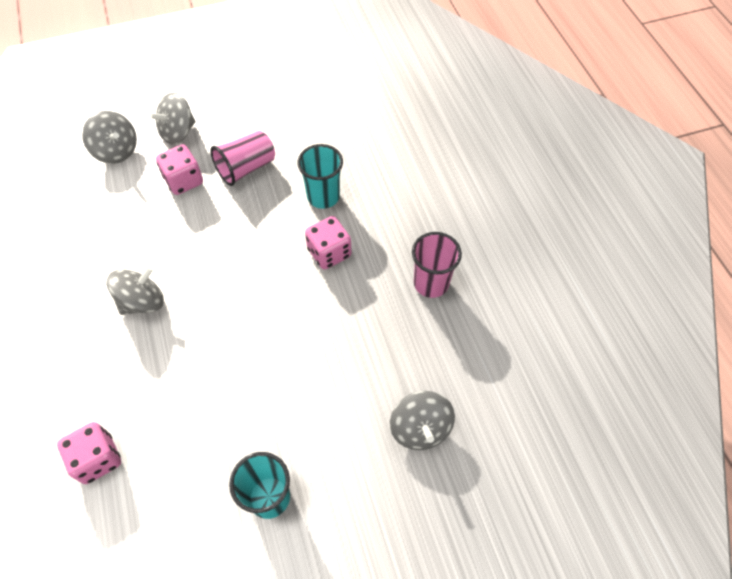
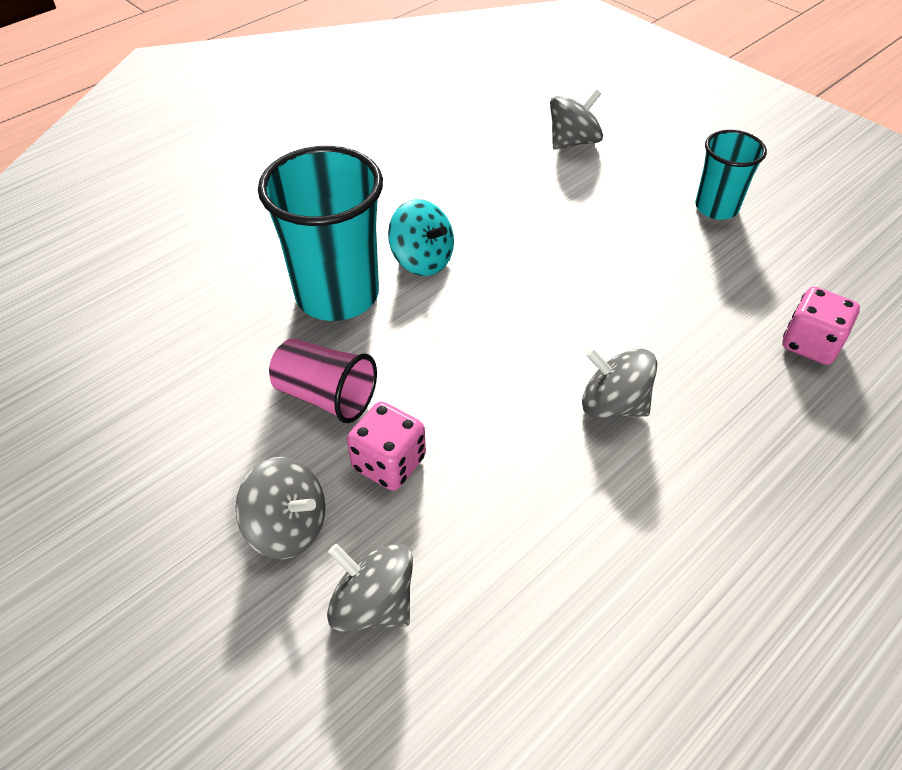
camera: 115 degrees left, 10 degrees down
(116, 151) = (373, 604): grey spinning top -> grey spinning top turned 75 degrees counterclockwise
(323, 196) = (337, 295): turquoise cup -> turquoise cup, size x1.74
(329, 253) = (422, 260): pink dice -> turquoise spinning top
(431, 283) = (412, 174): pink cup -> none

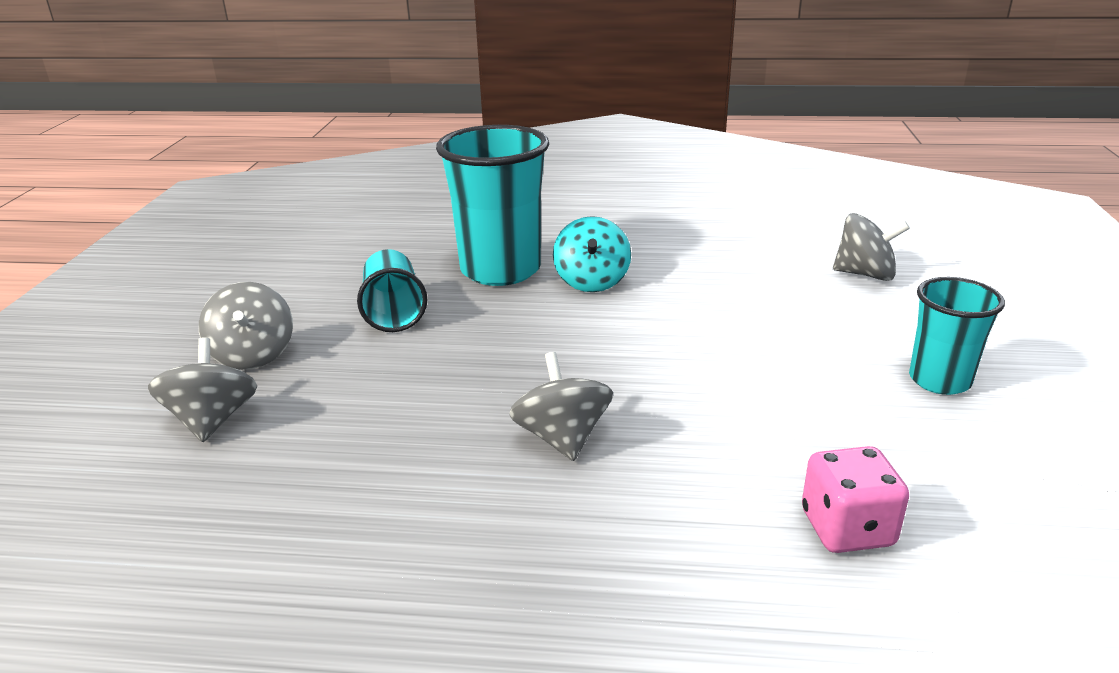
camera: 50 degrees right, 20 degrees down
(326, 396) = (394, 312): pink cup -> turquoise cup
(389, 463) = (358, 364): pink dice -> none

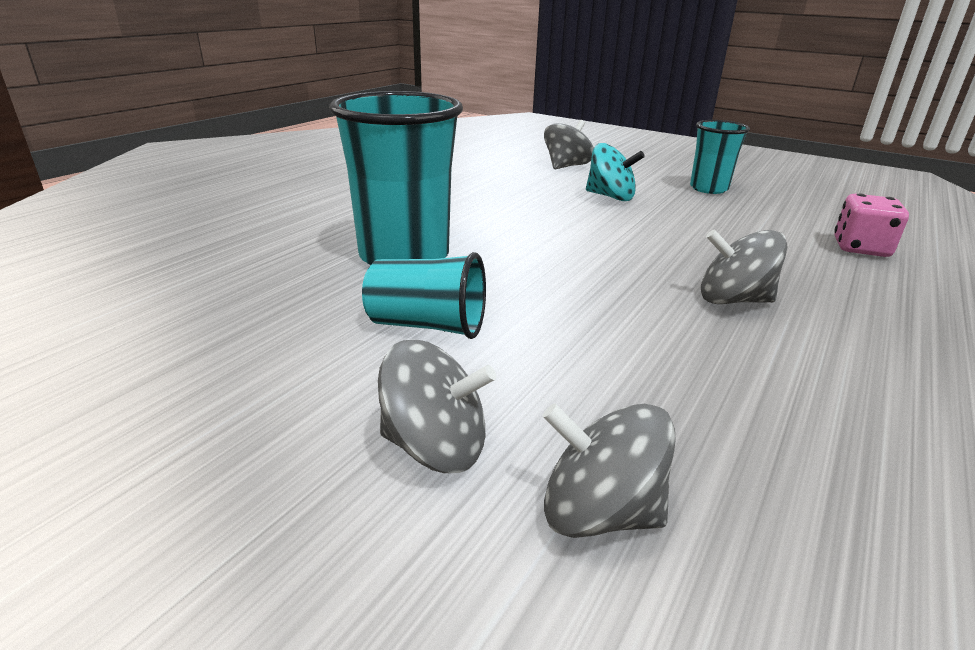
camera: 65 degrees left, 0 degrees up
(592, 281) = (478, 230): turquoise spinning top -> turquoise spinning top (610, 197)

